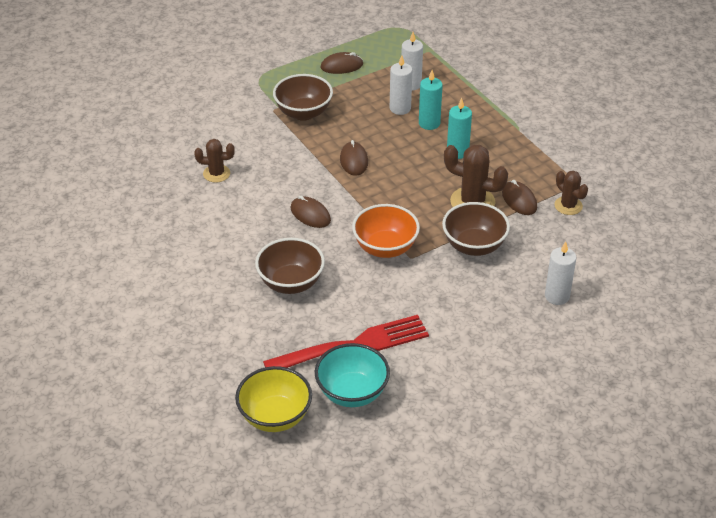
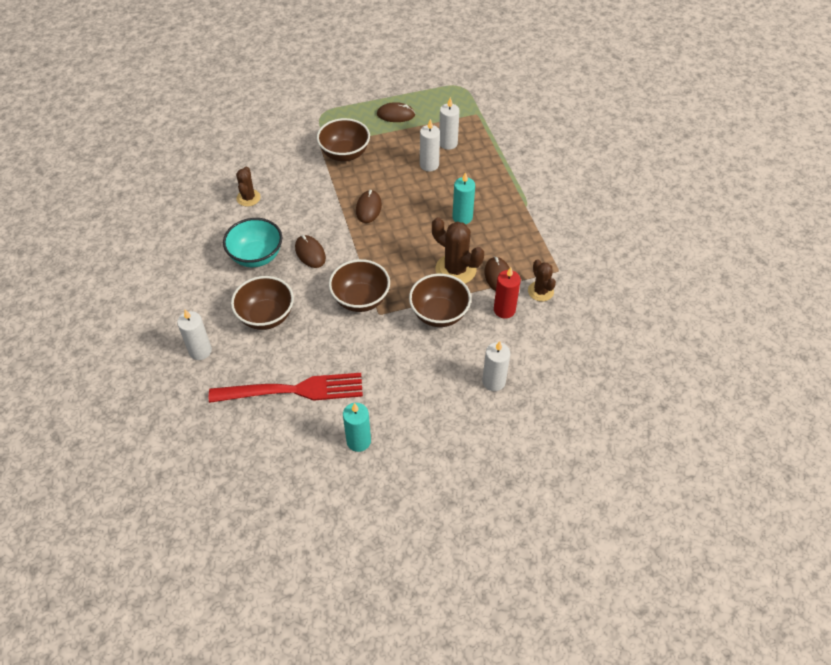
camera: 15 degrees right, 10 degrees up
(216, 174) = (248, 198): brown cactus -> brown cactus turned 75 degrees clockwise
(234, 329) = (200, 351): none -> white candle
(275, 417) = (198, 445): yellow bowl -> none
(352, 393) = (273, 437): turquoise bowl -> turquoise bowl (256, 256)
(385, 248) = (360, 299): orange bowl -> brown bowl
(429, 123) = (448, 184): turquoise candle -> turquoise candle (358, 441)
(539, 229) = (504, 310): none -> red candle

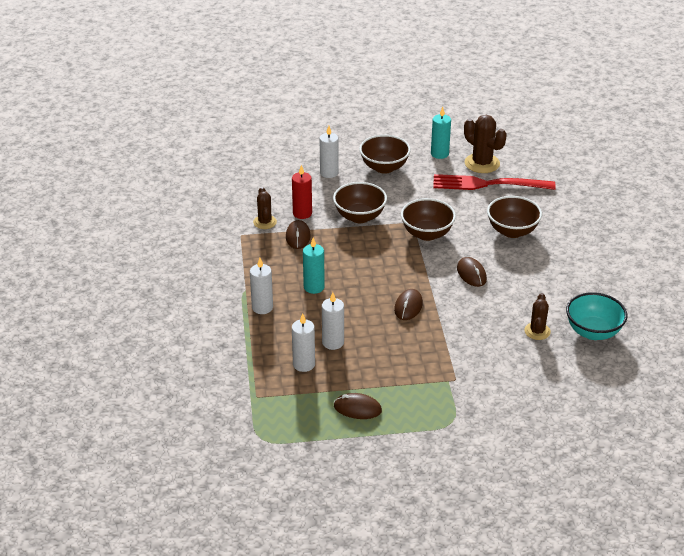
camera: 170 degrees left, 15 degrees down
(200, 351) = (567, 215): white candle -> white candle (262, 307)
(256, 256) = (524, 277): turquoise bowl -> turquoise bowl (593, 332)
(345, 154) = (427, 367): brown bowl -> brown bowl (384, 167)
(455, 269) = (335, 246): brown cactus -> brown cactus (482, 163)

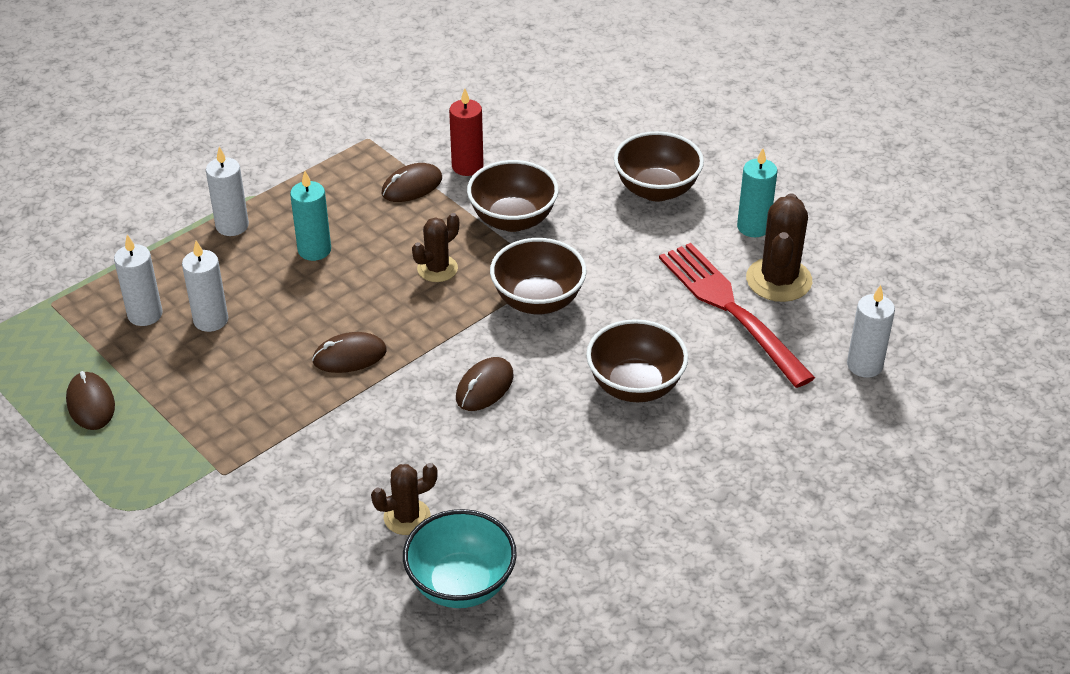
camera: 55 degrees right, 5 degrees up
(265, 222) = (415, 144): brown cactus -> brown cactus (437, 269)
(329, 173) = (586, 147): white candle -> white candle (864, 365)

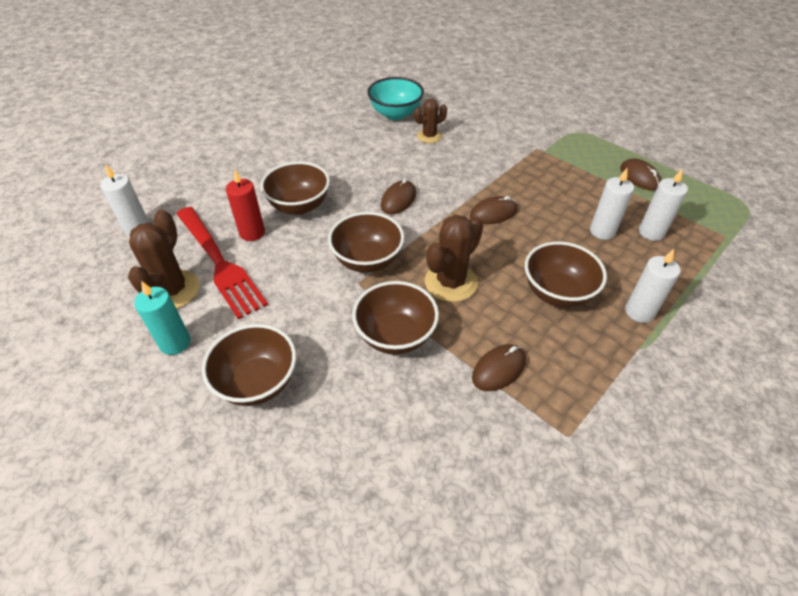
camera: 175 degrees right, 5 degrees up
(314, 250) = (557, 293): turquoise candle -> brown bowl
(437, 269) = (451, 282): brown cactus -> brown cactus, size x1.61
(467, 166) = (450, 400): red candle -> red candle (252, 233)

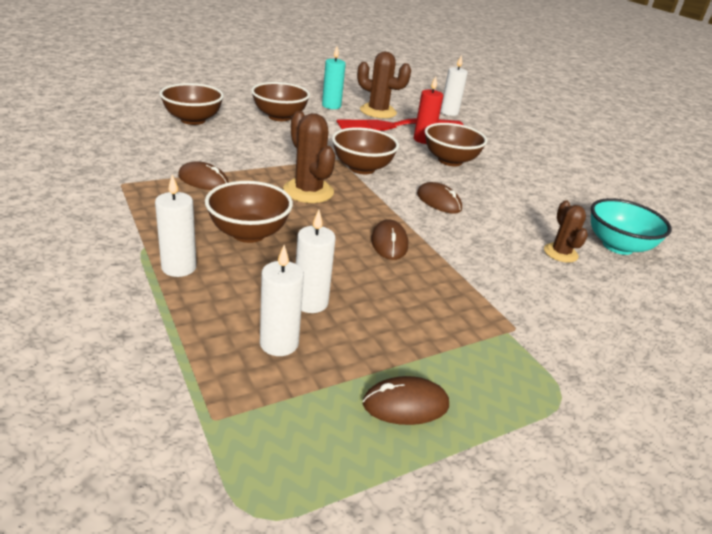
camera: 105 degrees right, 15 degrees down
(395, 336) = (274, 157): brown bowl -> brown bowl (193, 120)
(498, 369) = (203, 180): brown mouse -> brown mouse turned 45 degrees counterclockwise

